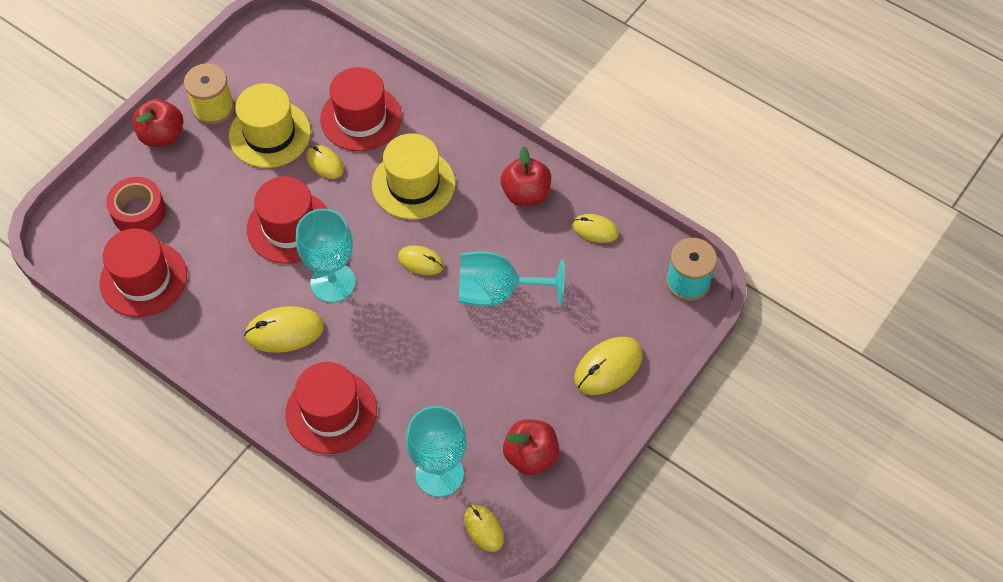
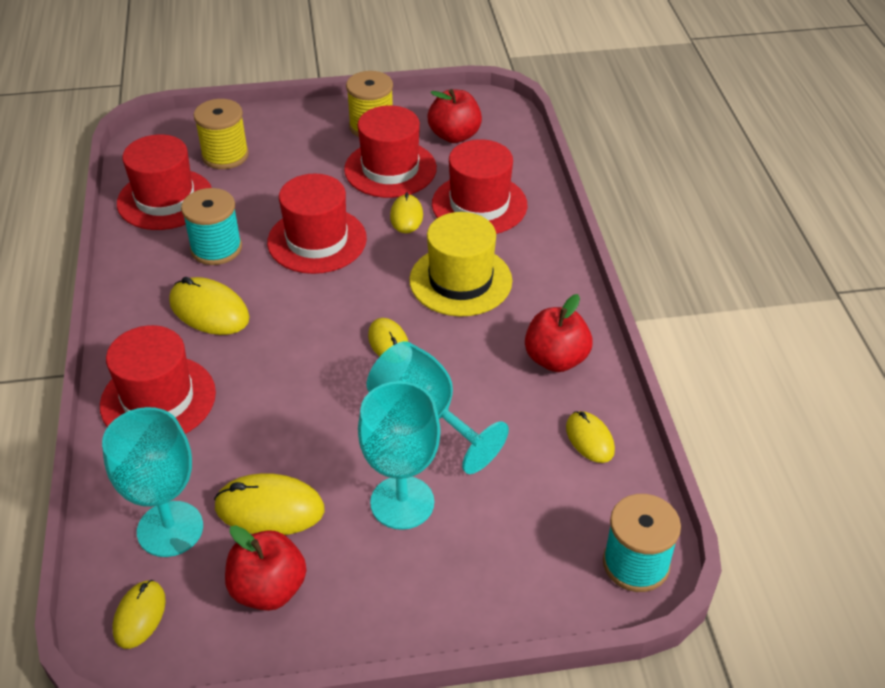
camera: 45 degrees right, 15 degrees down
(138, 211) = (225, 155): red tape -> yellow spool
(162, 135) = (310, 120): red apple -> red apple (454, 135)
(230, 286) = (216, 248): none -> turquoise spool
(270, 134) = (390, 169): yellow hat -> red hat
(333, 282) = (295, 304): turquoise goblet -> turquoise goblet (402, 502)
(608, 367) = (448, 574): yellow mouse -> yellow mouse (269, 508)

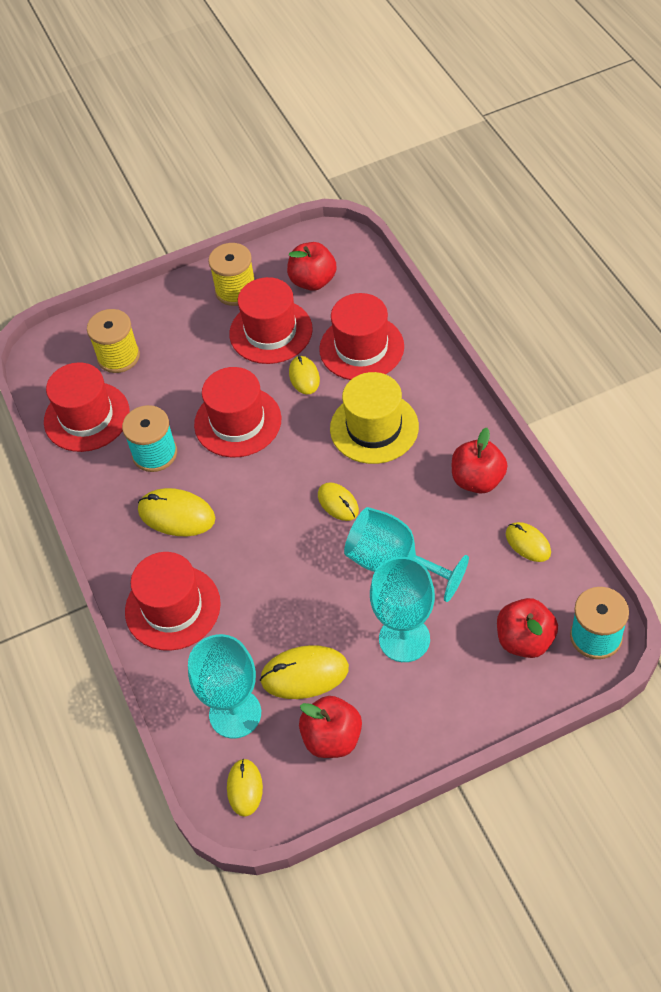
camera: 10 degrees left, 10 degrees up
(546, 543) = (525, 640): none -> red apple

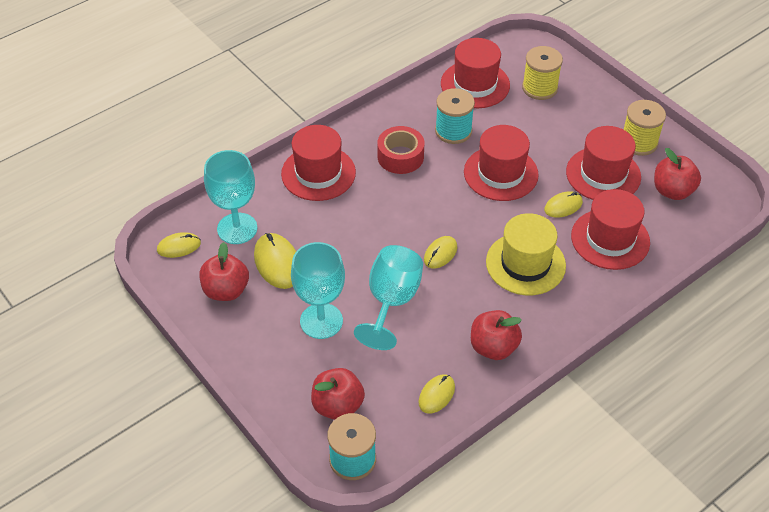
camera: 70 degrees right, 5 degrees down
(176, 515) = (400, 157): yellow mouse -> red tape

